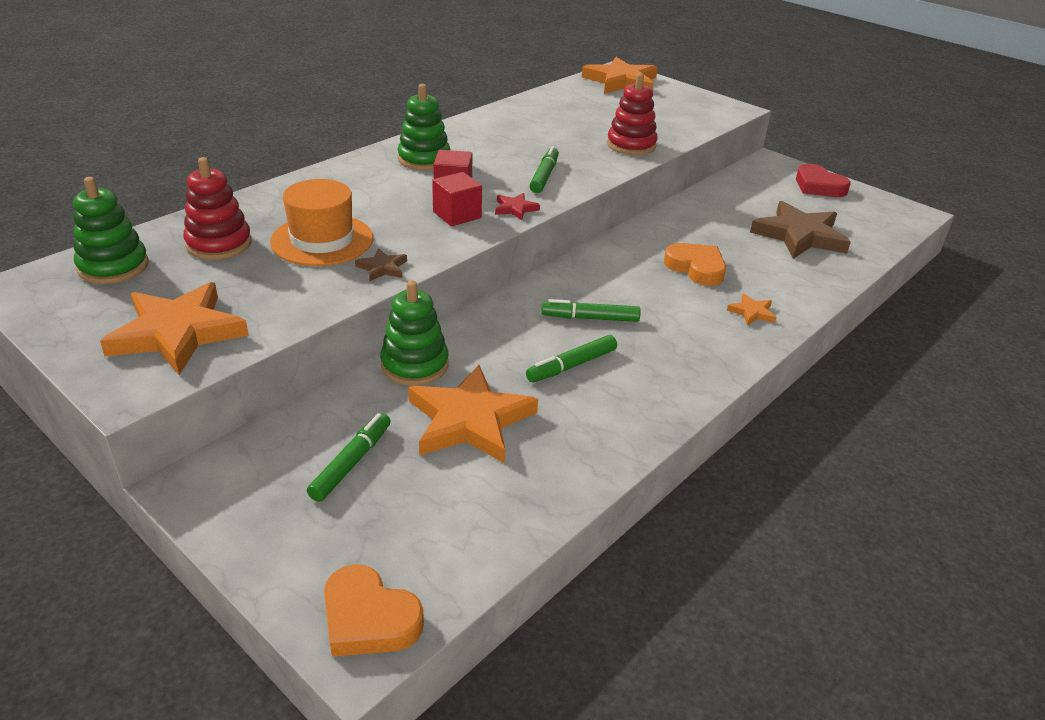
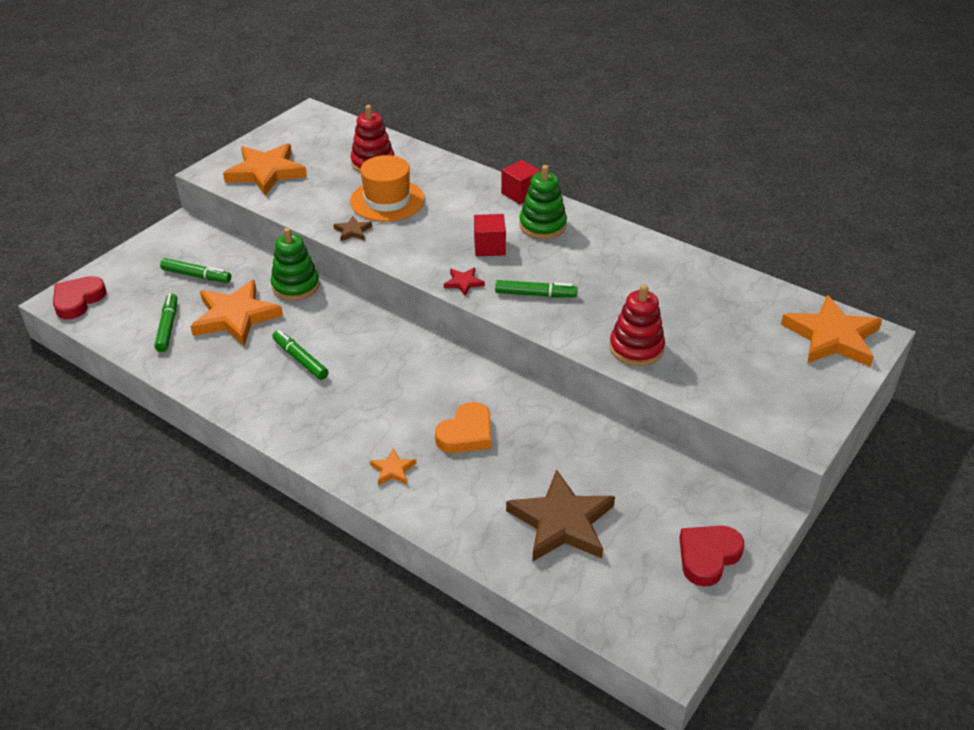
camera: 85 degrees right, 5 degrees up
(113, 267) = (337, 135): green stacking toy -> none
(369, 618) = (78, 300): orange heart -> red heart
(457, 215) = (443, 254): red cube -> red cube (520, 194)
(590, 318) = (367, 366): green marker -> green marker (168, 327)

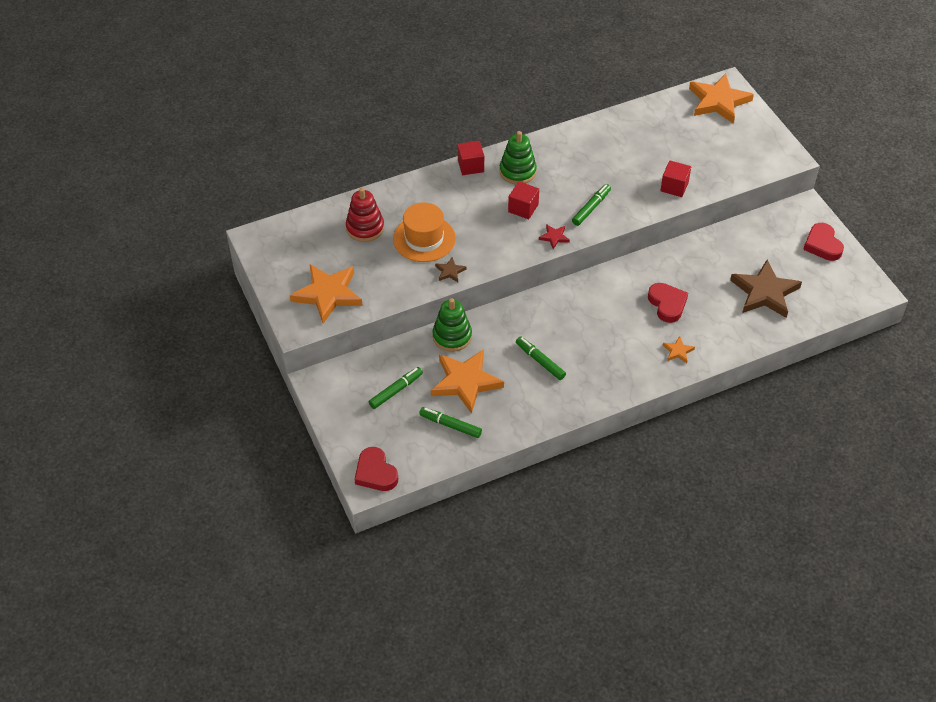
camera: 60 degrees left, 10 degrees up
(300, 359) = (540, 361): green marker -> green marker turned 60 degrees clockwise
(466, 433) = (667, 304): orange heart -> red heart
(636, 348) = (674, 187): red stacking toy -> red cube

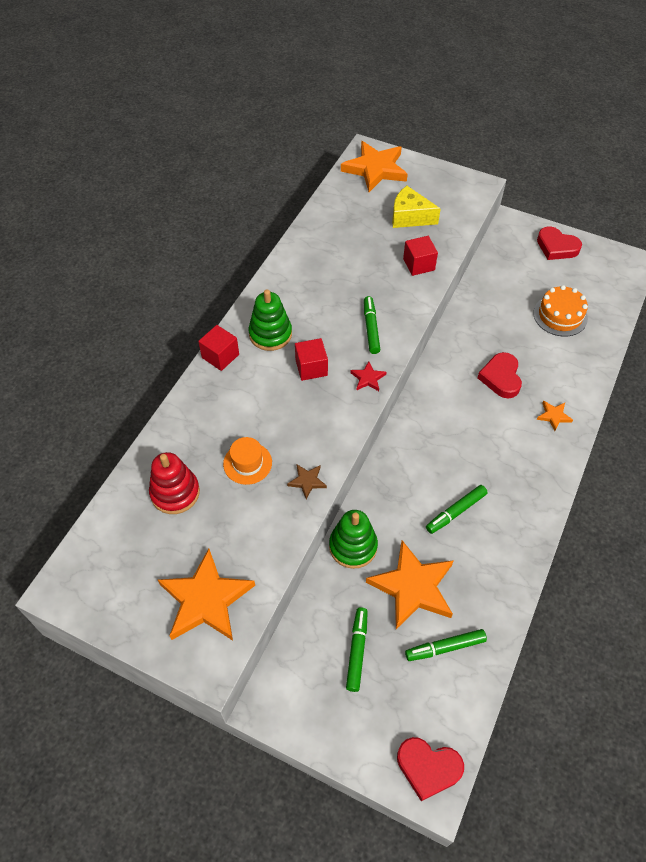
camera: 40 degrees left, 5 degrees up
(424, 239) = (247, 463): orange hat -> orange hat, size x0.63
(540, 361) = (456, 512): green marker -> green marker turned 45 degrees counterclockwise
(667, 304) = (501, 378): red heart -> red heart turned 120 degrees counterclockwise
(706, 150) = (410, 217): none -> yellow cheese
(764, 292) = (560, 315): brown star -> orange cake

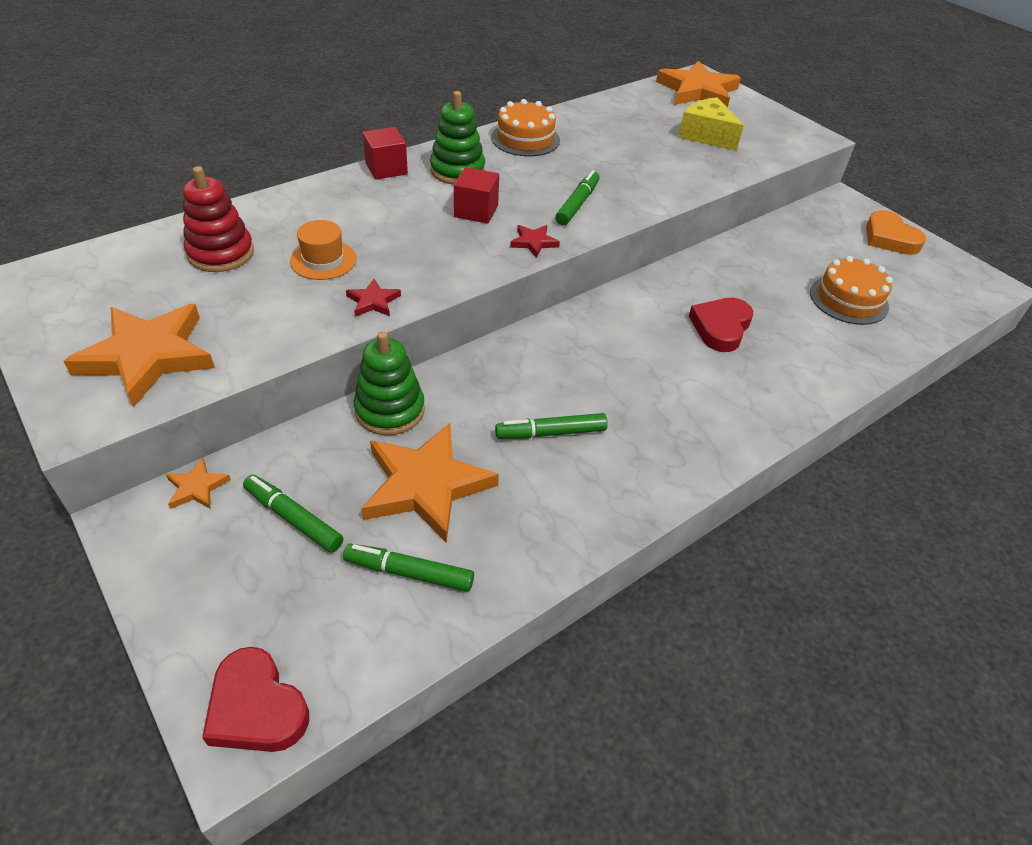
camera: 25 degrees right, 10 degrees down
(293, 278) = (525, 139): none -> orange cake
(307, 481) = (373, 301): brown star -> red star
(357, 651) = (293, 518): green marker -> green marker turned 90 degrees counterclockwise
(418, 264) = (684, 174): red cube -> none
(554, 416) = (766, 391): orange star -> orange star (197, 487)
(556, 247) = (889, 238): red heart -> orange heart

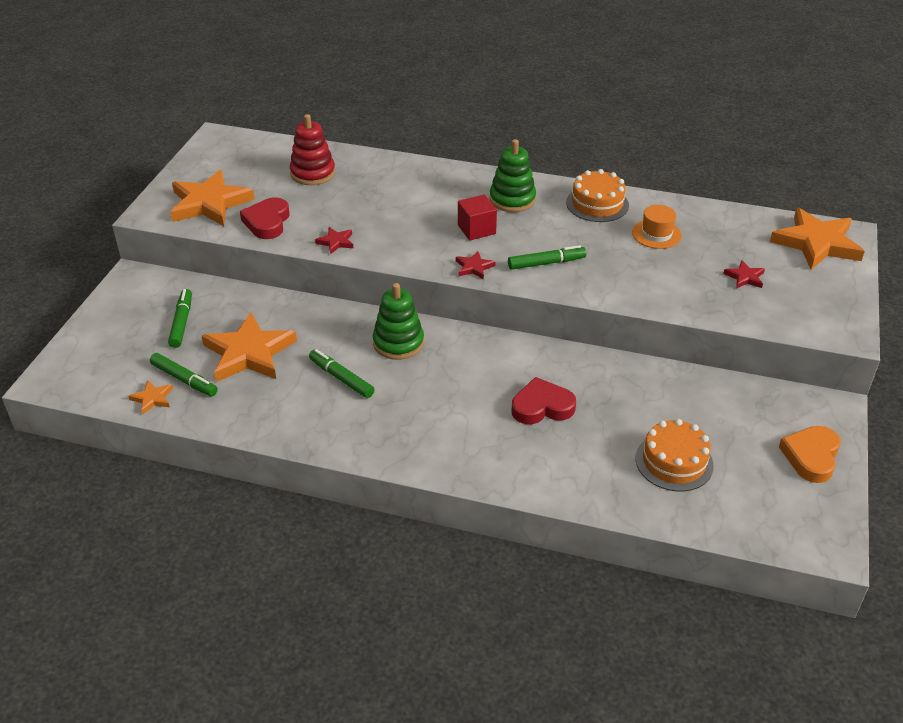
camera: 55 degrees right, 5 degrees down
(197, 487) = (171, 282): orange star -> orange star (152, 399)
(256, 707) = (68, 376): red heart -> red heart (267, 222)
(323, 260) = (350, 206): orange hat -> orange hat (656, 234)
(386, 169) = (473, 174): red cube -> none
(390, 410) = (291, 309): green stacking toy -> green stacking toy (398, 343)
(409, 572) = (184, 380): green marker -> green marker turned 150 degrees clockwise
(706, 135) = (745, 277): yellow cheese -> red star

